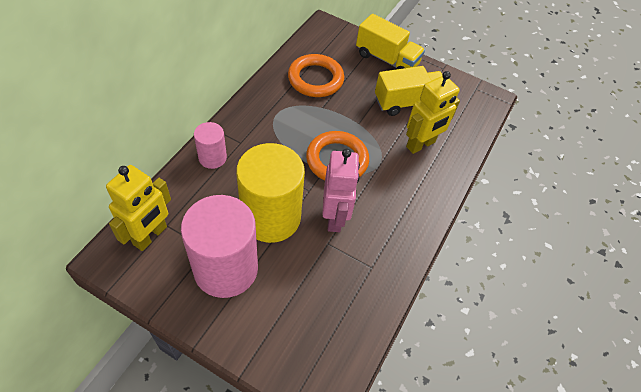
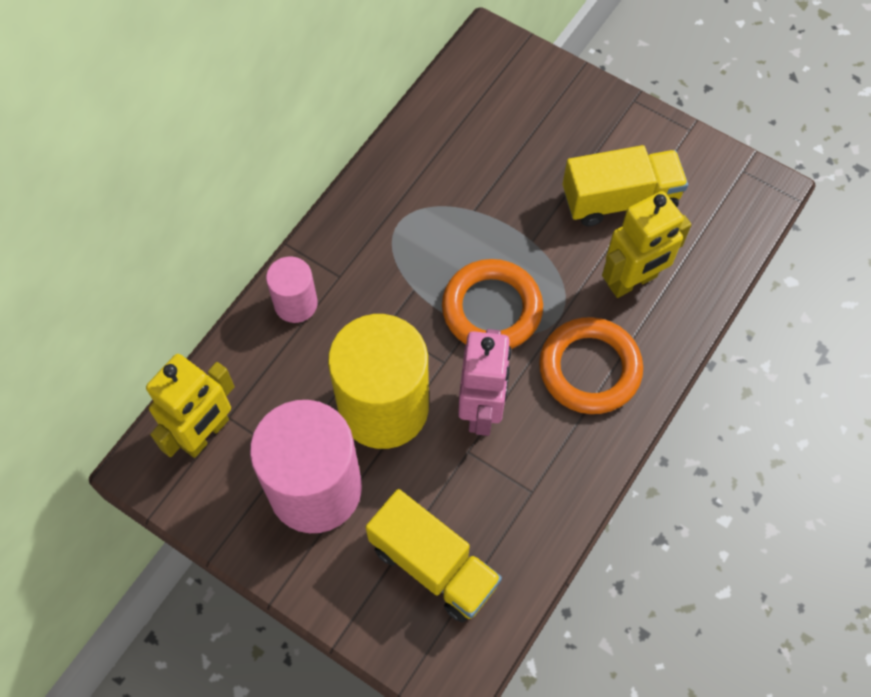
camera: 10 degrees right, 10 degrees up
(315, 79) = (466, 155): orange ring -> orange ring (589, 369)
(386, 59) = (592, 113): yellow truck -> yellow truck (433, 565)

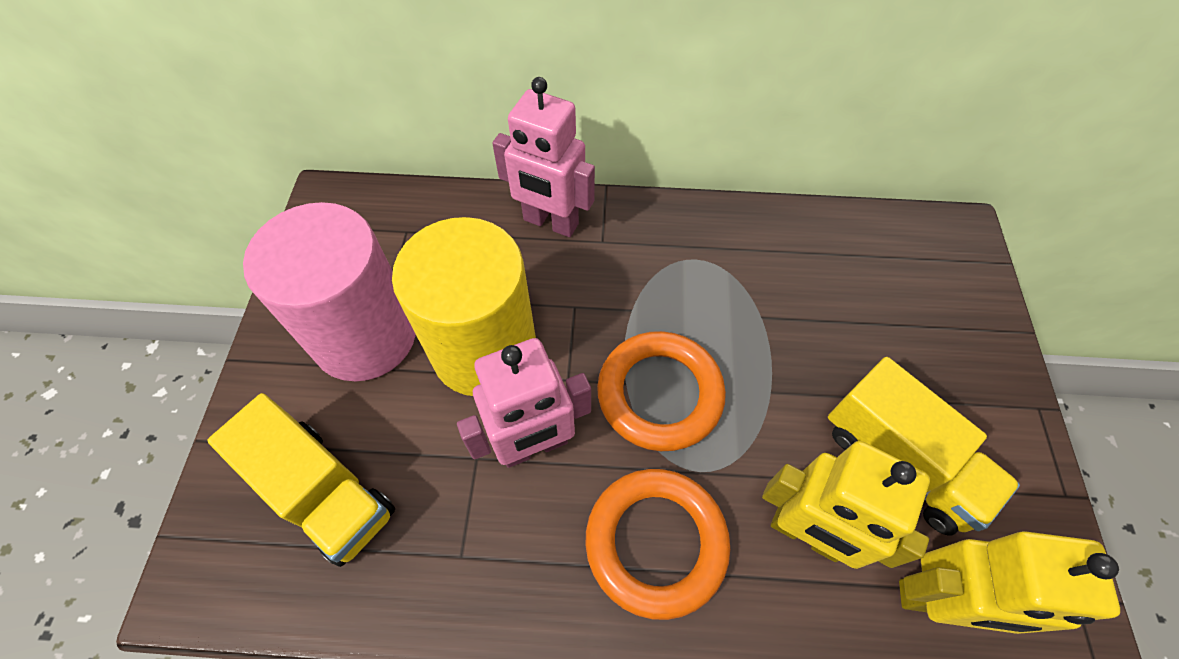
camera: 60 degrees right, 5 degrees down
(205, 434) = (380, 223): yellow robot -> yellow robot (936, 600)
(296, 303) = (550, 223): pink cylinder -> pink robot
(433, 565) = (323, 492): yellow truck -> yellow truck turned 60 degrees counterclockwise

